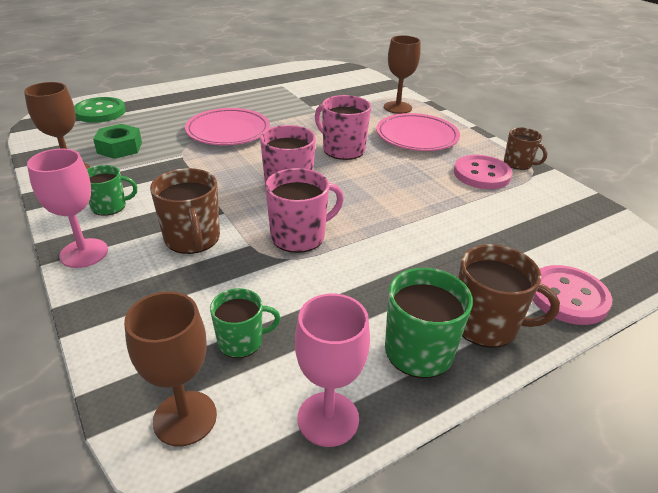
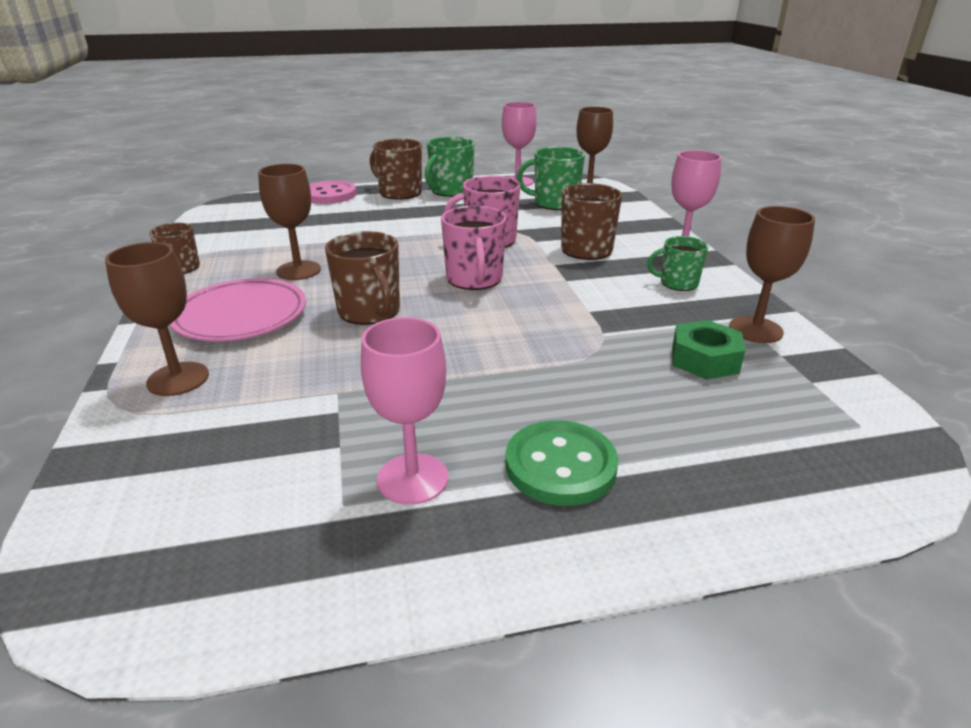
camera: 160 degrees left, 5 degrees down
(100, 112) = (797, 462): green button -> green button (560, 465)
(228, 131) = (525, 367): pink plate -> none
(241, 341) = (555, 203): green mug -> green mug, size x1.55
(262, 92) = (412, 479): none -> pink goblet
(342, 149) = (370, 311): pink mug -> brown mug
(431, 173) = (298, 270): none -> brown goblet
(481, 174) = (245, 262): pink button -> none

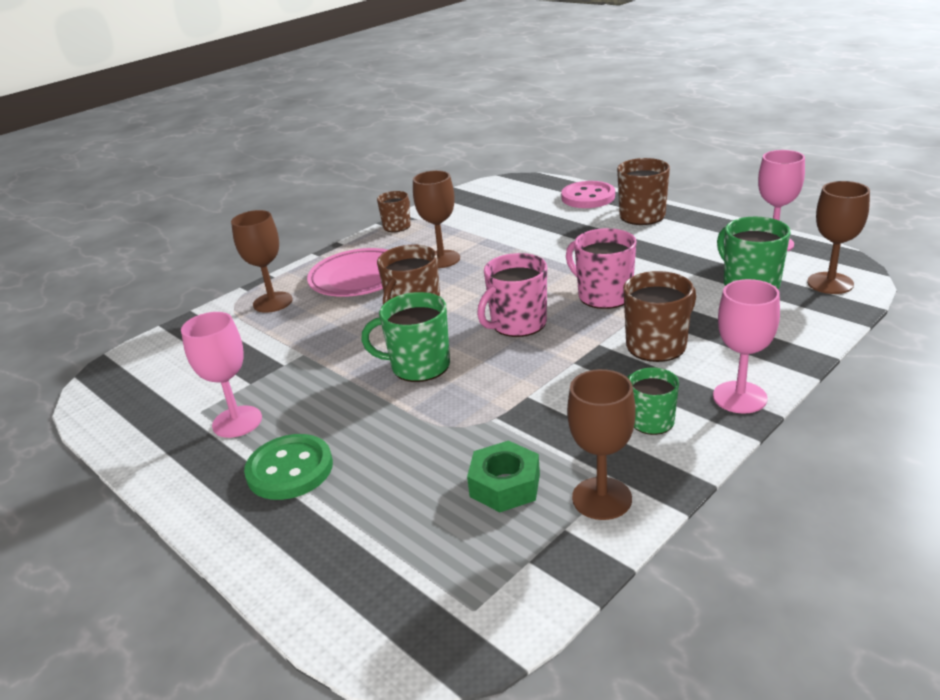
camera: 60 degrees right, 0 degrees up
(451, 191) = (687, 230): green mug -> green mug (419, 366)

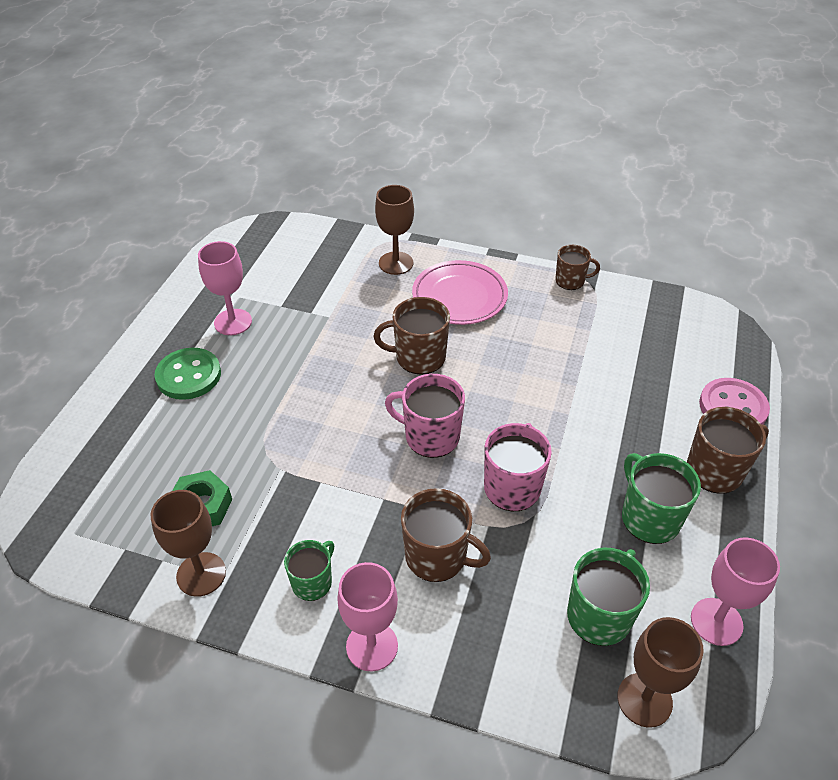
camera: 60 degrees right, 15 degrees up
(419, 366) = (338, 394): green mug -> green mug (649, 518)
(441, 259) = (522, 338): brown goblet -> none

